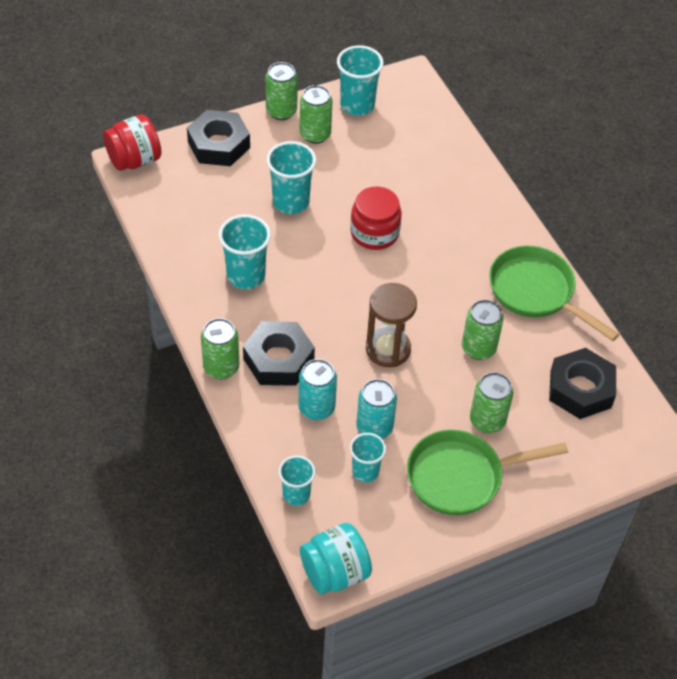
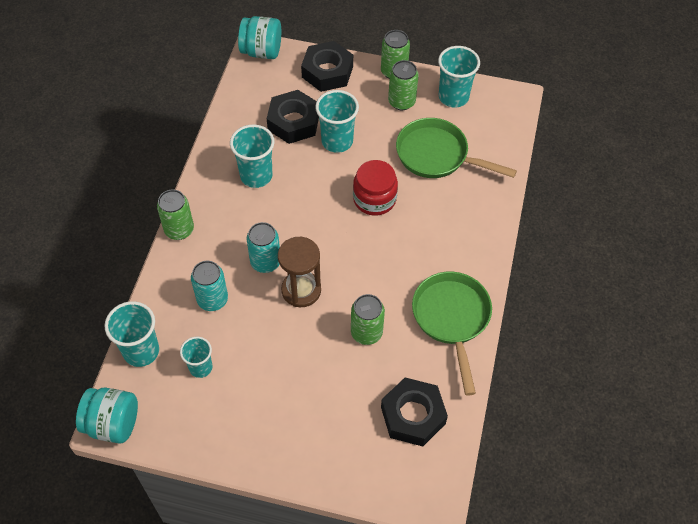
camera: 40 degrees right, 5 degrees up
(134, 160) = (261, 51): red jar -> turquoise jar
(278, 359) = (221, 249): black nut -> black nut (293, 122)
(296, 494) = (141, 351): turquoise cup -> turquoise cup, size x1.57
(374, 427) = (237, 340): turquoise can -> turquoise can (265, 262)
(461, 477) = (261, 419): green pan -> green pan (437, 155)
(487, 421) = (320, 391): green can -> none

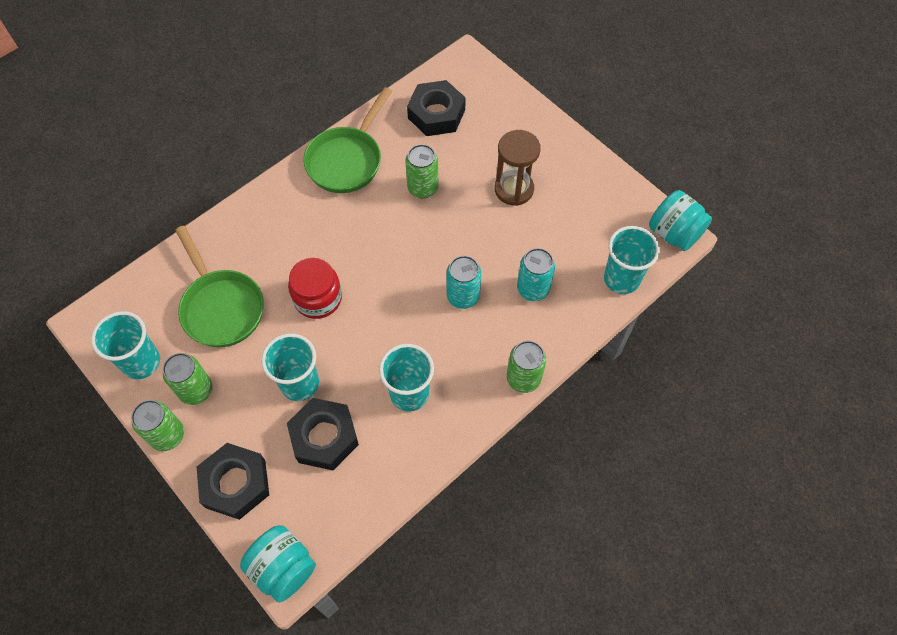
camera: 145 degrees left, 5 degrees up
(200, 367) = (577, 237): turquoise cup -> none
(301, 290) = (450, 252): brown hourglass -> brown hourglass (514, 189)

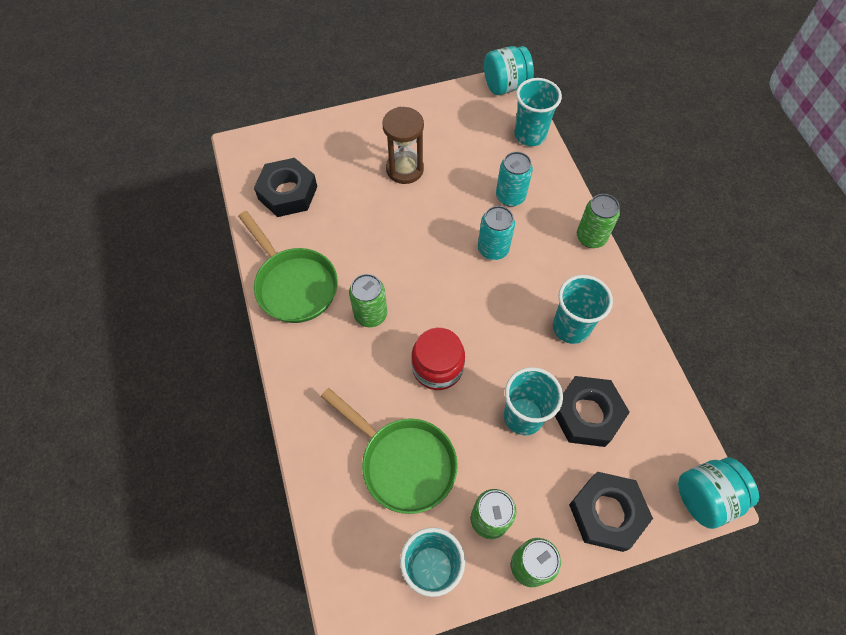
camera: 65 degrees left, 0 degrees up
(221, 307) = (403, 462): green pan -> green pan turned 45 degrees clockwise
(423, 188) = (363, 235): green can -> green can (370, 314)

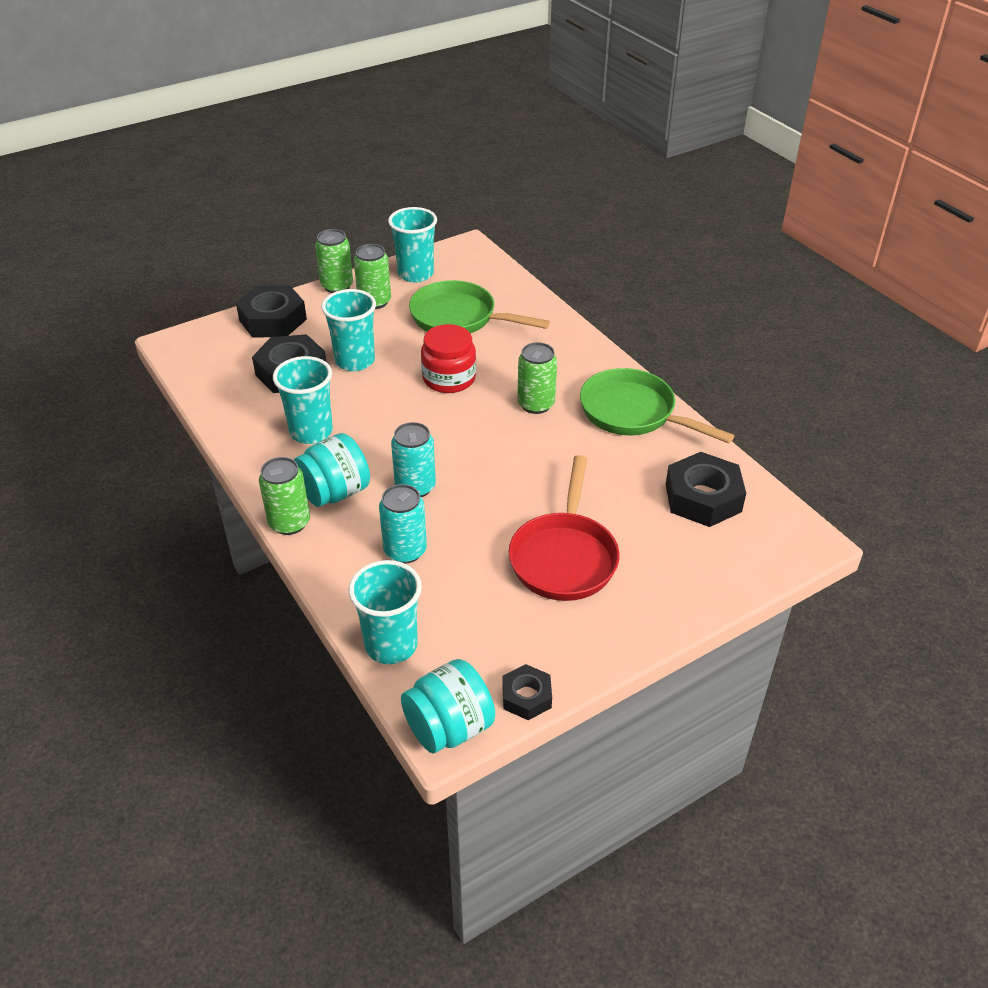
camera: 165 degrees right, 20 degrees down
(404, 169) = (564, 557): brown hourglass -> red pan
(459, 92) = (526, 697): none -> black nut
(705, 497) = (181, 341): turquoise jar -> turquoise jar (335, 492)

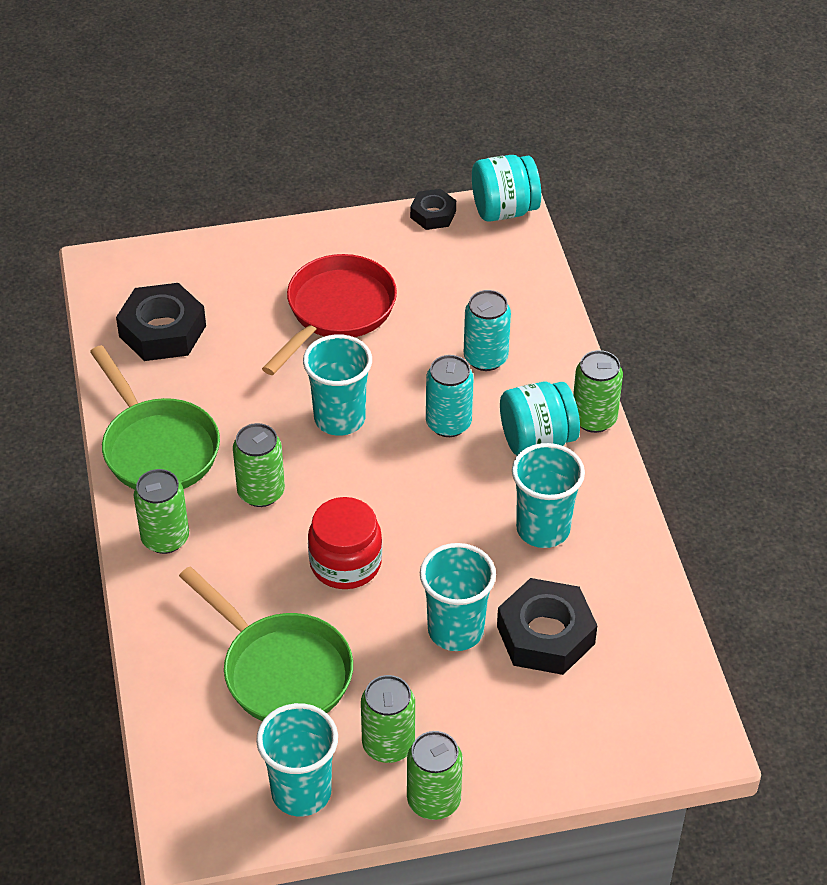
camera: 160 degrees left, 5 degrees up
(273, 320) = (550, 750): black nut -> none
(391, 645) = (529, 279): turquoise cup -> turquoise cup (339, 419)
(583, 363) = (165, 538): none -> green can

